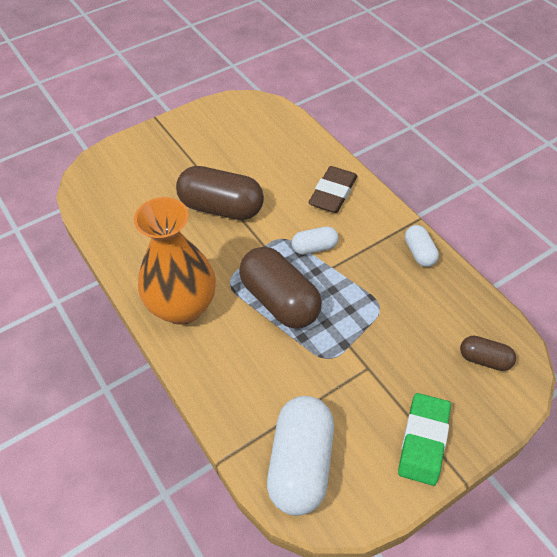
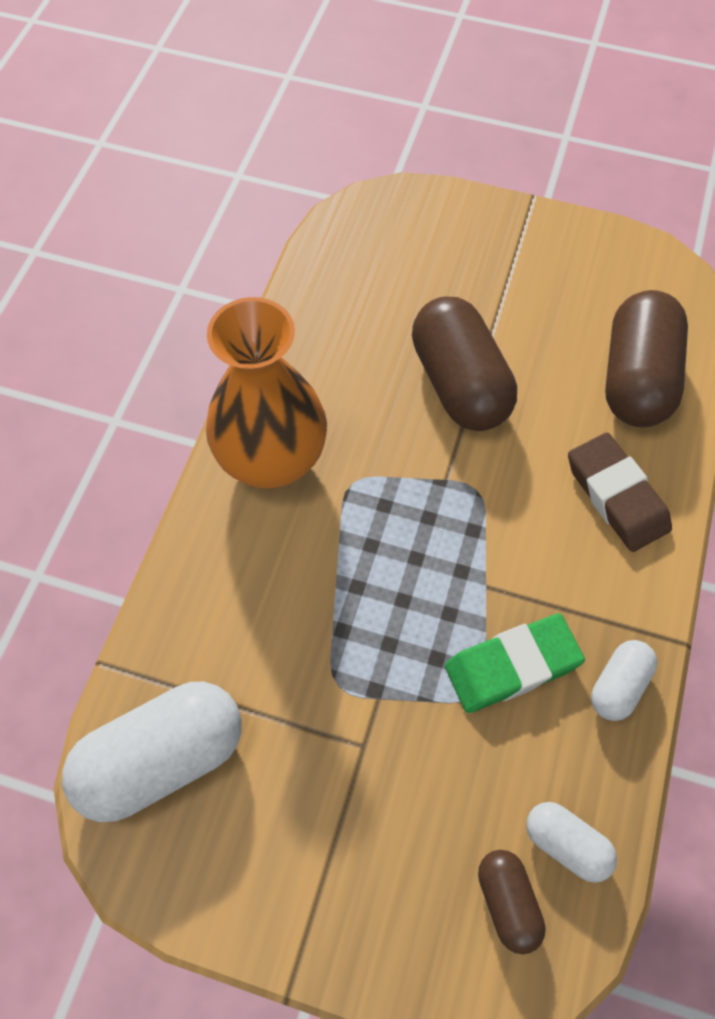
camera: 50 degrees right, 10 degrees up
(280, 300) = (376, 562): brown capsule -> brown capsule (636, 378)
(314, 247) = (498, 541): white capsule -> white capsule (566, 844)
(333, 193) = (616, 496): brown eraser -> brown eraser turned 75 degrees clockwise
(423, 441) = (307, 897): green eraser -> green eraser (512, 666)

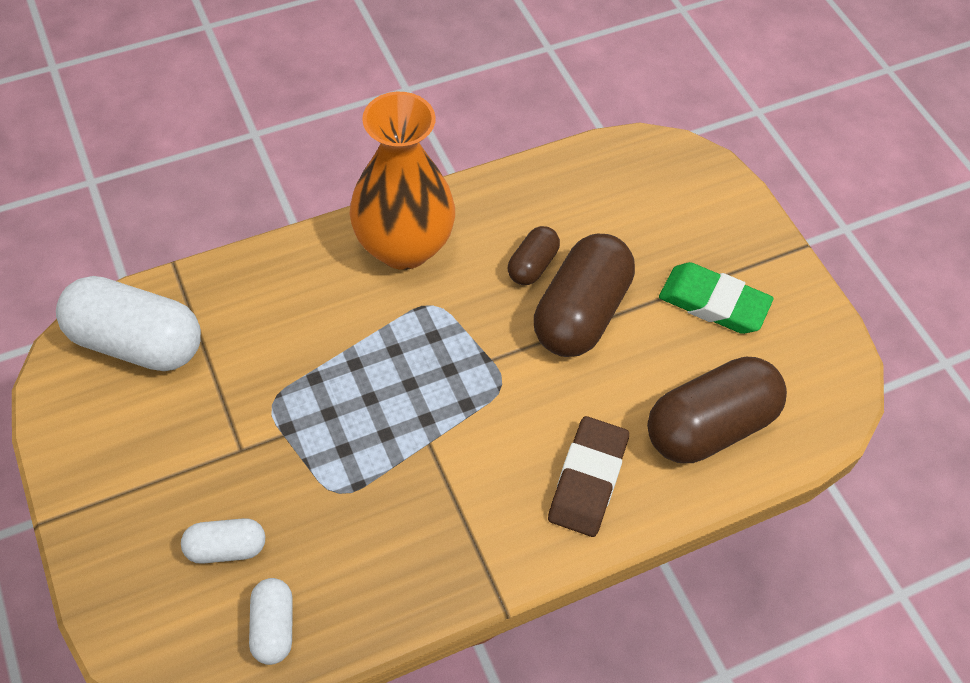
camera: 45 degrees right, 5 degrees down
(507, 902) = (201, 615): brown capsule -> brown capsule (532, 265)
(512, 666) = (380, 501): green eraser -> green eraser (713, 303)
(618, 686) = (427, 583): white capsule -> white capsule (226, 548)

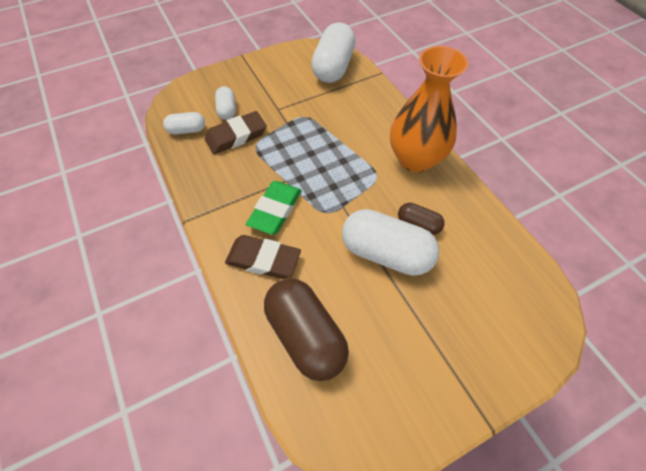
camera: 90 degrees right, 0 degrees up
(306, 527) = (236, 136): none -> brown eraser
(580, 313) = (386, 253): brown capsule -> white capsule
(713, 303) = (413, 343): green eraser -> green eraser (275, 210)

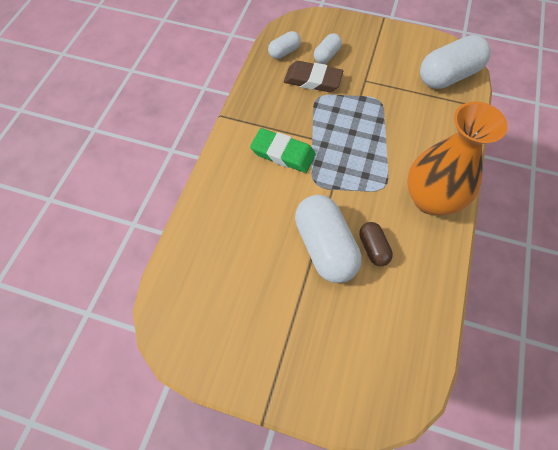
camera: 45 degrees right, 5 degrees up
(187, 130) = (284, 52): white capsule -> white capsule turned 75 degrees counterclockwise
(263, 259) = (240, 180): brown eraser -> none
(275, 210) = (283, 153): green eraser -> green eraser turned 45 degrees clockwise
(306, 336) = (214, 250): brown capsule -> none

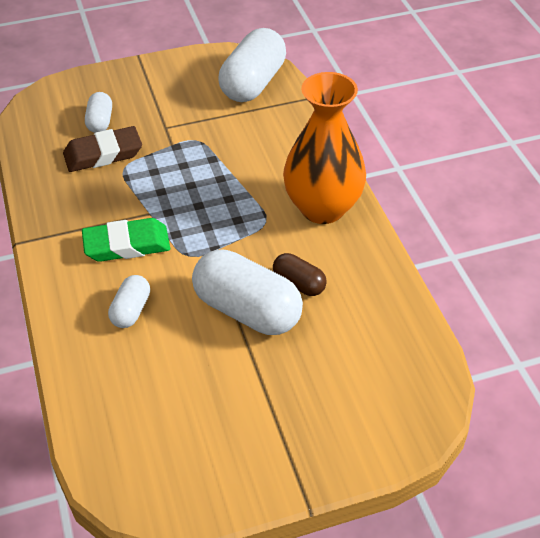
camera: 35 degrees left, 15 degrees down
(284, 52) = (44, 140): white capsule -> white capsule (131, 310)

